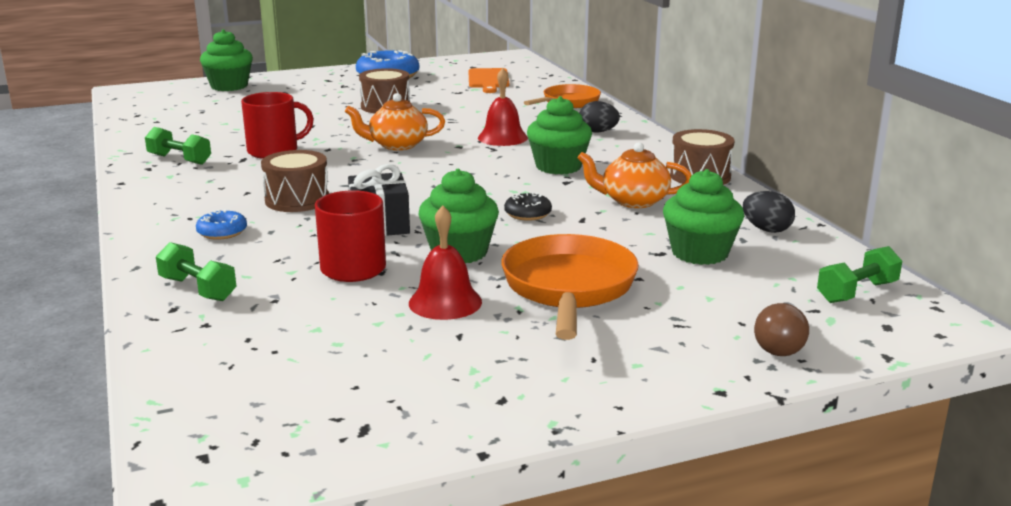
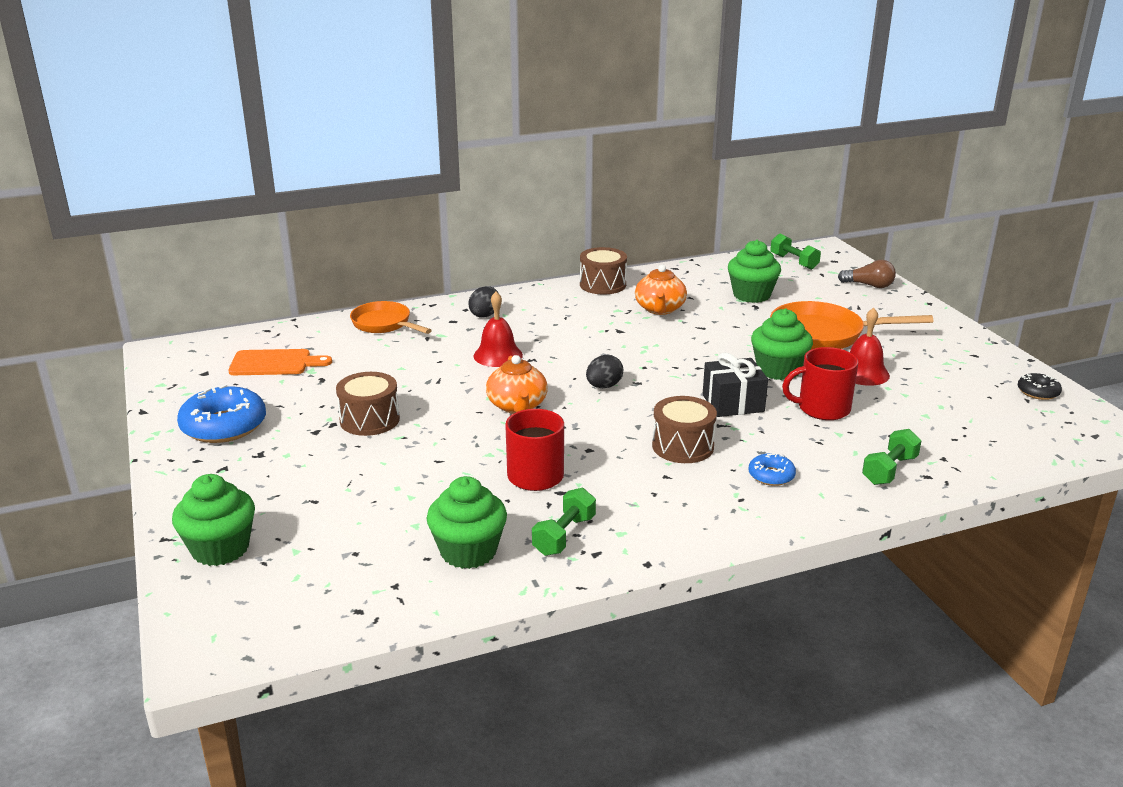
camera: 90 degrees left, 5 degrees up
(528, 214) = (694, 346): black donut -> black donut (1038, 392)
(558, 166) = (582, 333): green cupcake -> green cupcake (468, 551)
(766, 230) = (705, 274): black egg -> black egg (604, 386)

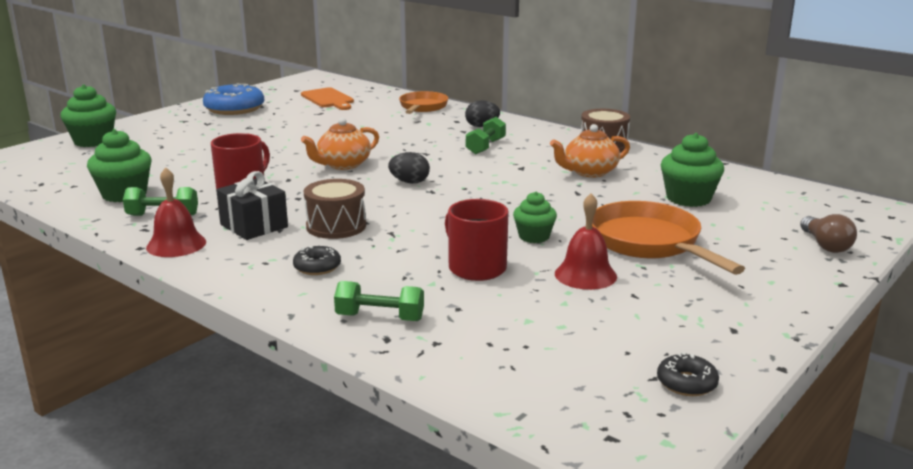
camera: 60 degrees right, 5 degrees down
(369, 420) = (277, 135): brown drum -> none
(498, 355) = (418, 143): red bell -> red bell (176, 244)
(733, 403) = (438, 230): black gift -> black gift (254, 226)
(771, 476) = (317, 267): blue donut -> black donut
(778, 370) = (534, 236): green cupcake -> green cupcake, size x0.64
(794, 262) = (812, 202): green dumbbell -> green dumbbell (485, 147)

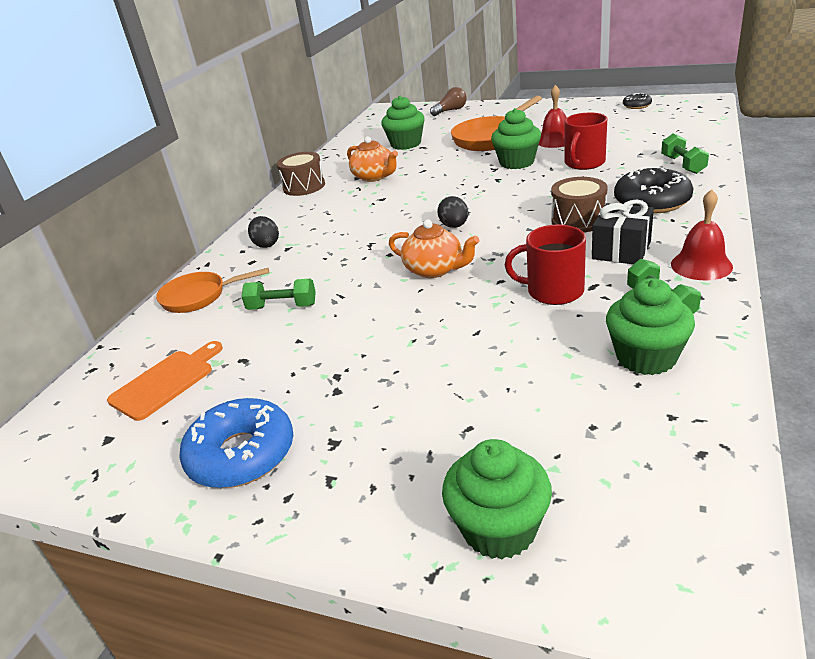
camera: 105 degrees left, 10 degrees up
(317, 267) = (652, 201): black donut -> black donut, size x1.96
(485, 147) = (334, 225): green dumbbell -> green dumbbell (282, 307)
(534, 236) = (516, 162): green cupcake -> green cupcake, size x1.56

